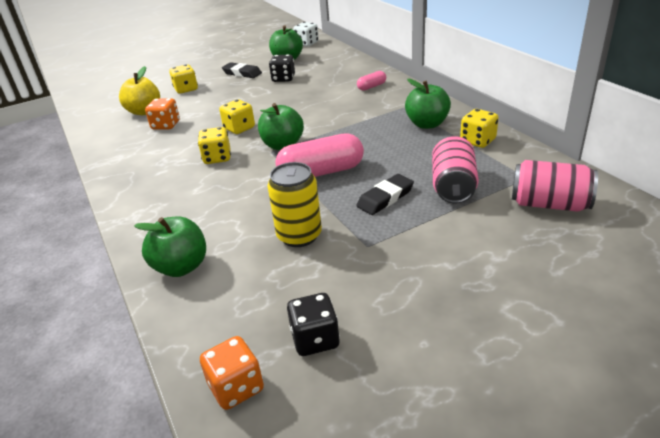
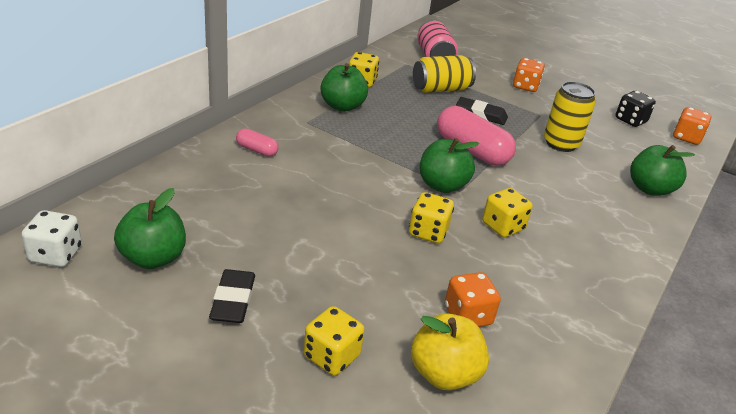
camera: 125 degrees left, 0 degrees up
(283, 79) = (248, 238): black dice -> none
(449, 262) = (525, 86): none -> orange dice
(453, 186) = (441, 89): pink can -> yellow can

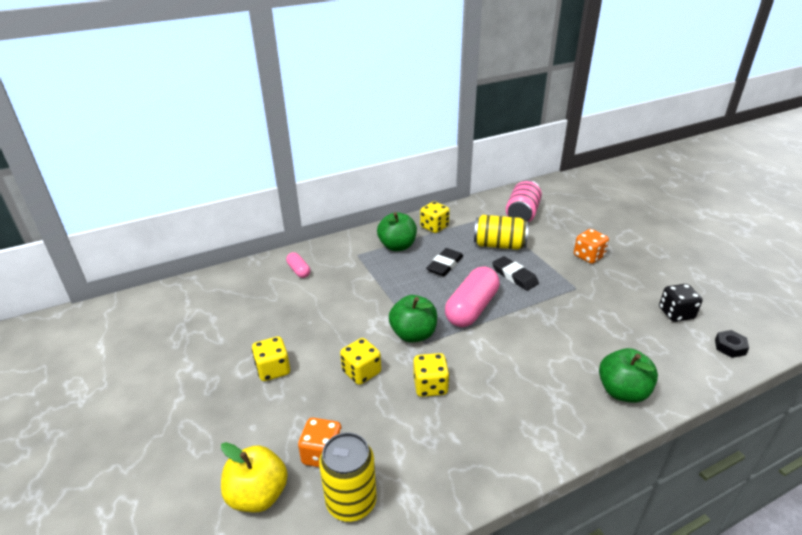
camera: 35 degrees right, 0 degrees up
(56, 254) = (112, 317): white dice -> none
(153, 258) = (160, 336): green apple -> none
(233, 300) = (177, 382): black eraser -> black eraser (445, 265)
(331, 356) = (197, 448): yellow dice -> yellow dice (273, 370)
(471, 150) = (472, 308): pink capsule -> pink capsule turned 45 degrees clockwise
(560, 144) = (568, 321): yellow can -> yellow can (351, 502)
(686, 137) = (730, 347): orange dice -> black nut

